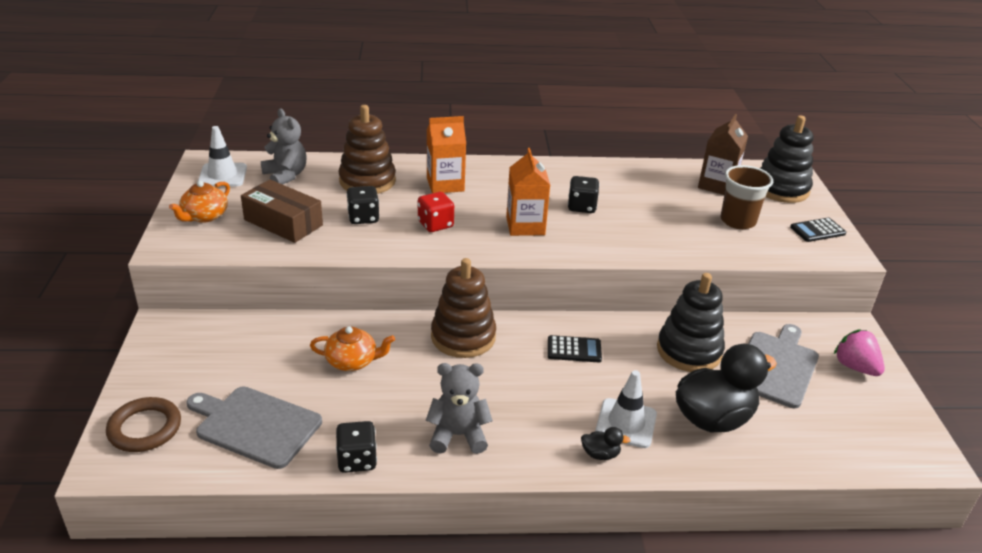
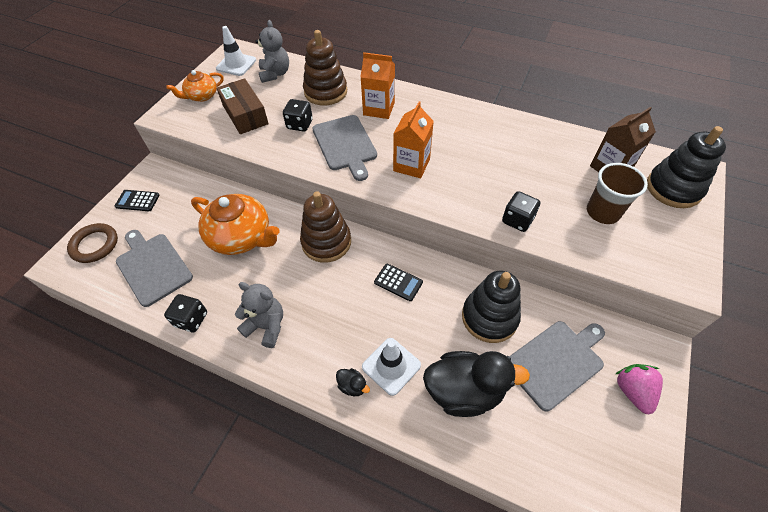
camera: 30 degrees right, 20 degrees up
(352, 361) = (242, 237): orange teapot -> orange teapot, size x1.77
(435, 224) = (345, 145): red dice -> grey cutting board
(582, 207) = (471, 158): black dice -> black dice (517, 220)
(817, 230) = (678, 246): black calculator -> black calculator (137, 201)

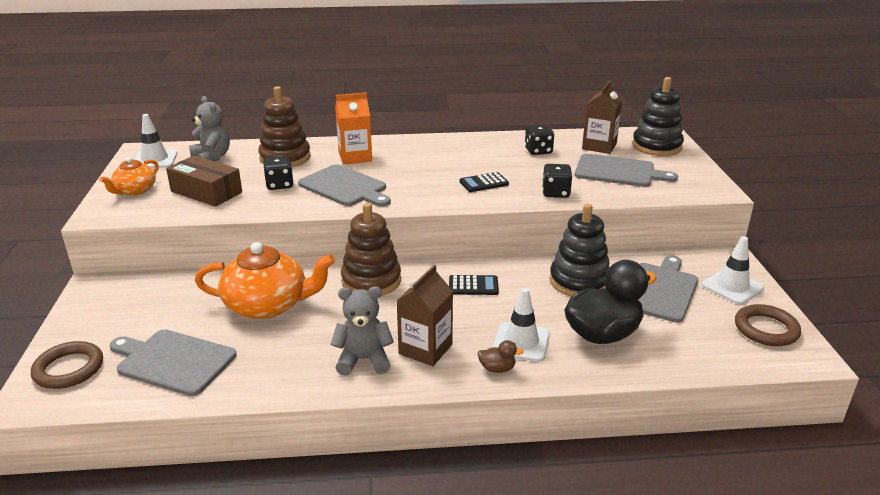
camera: 30 degrees left, 25 degrees down
(137, 201) = (96, 316): black calculator -> black calculator (484, 183)
(191, 319) = (267, 385): black dice -> black dice (538, 151)
(315, 337) = (425, 349): none -> brown carton
(352, 386) = (497, 369): black duck -> brown duck
(411, 165) = (426, 184): orange carton -> none
(602, 212) = (618, 171): brown cup -> grey cutting board
(625, 463) = (766, 329): none -> brown ring
(632, 391) = (732, 287): pink strawberry -> white traffic cone

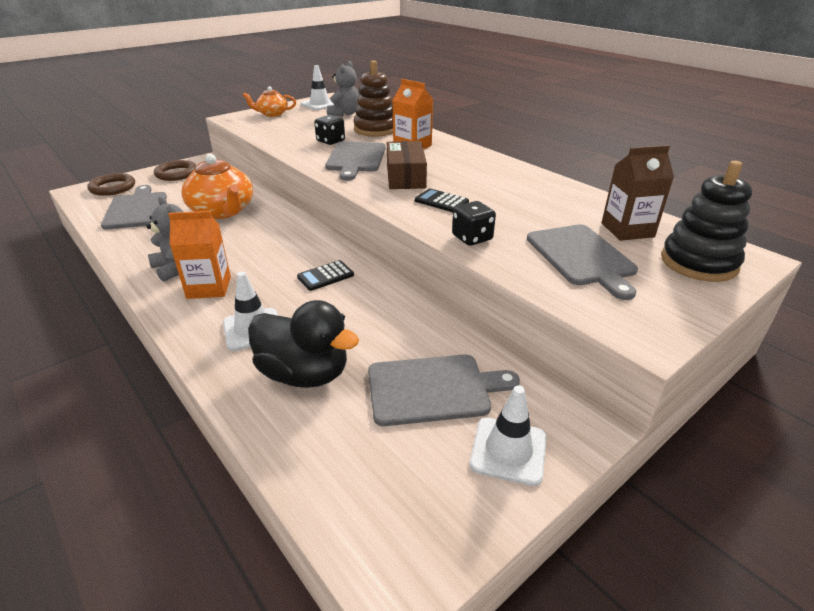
camera: 55 degrees right, 5 degrees up
(206, 192) = (293, 128): brown box -> brown box (405, 176)
(371, 281) = (289, 233): brown stacking toy -> none
(425, 349) = (209, 287): brown carton -> orange carton
(473, 286) = (325, 276): black calculator -> black calculator turned 90 degrees clockwise
(497, 369) = (202, 330): brown duck -> none
(538, 151) = (554, 204): black dice -> none
(579, 282) = (392, 329): black stacking toy -> none
(766, 329) = (431, 514): brown ring -> brown ring (176, 173)

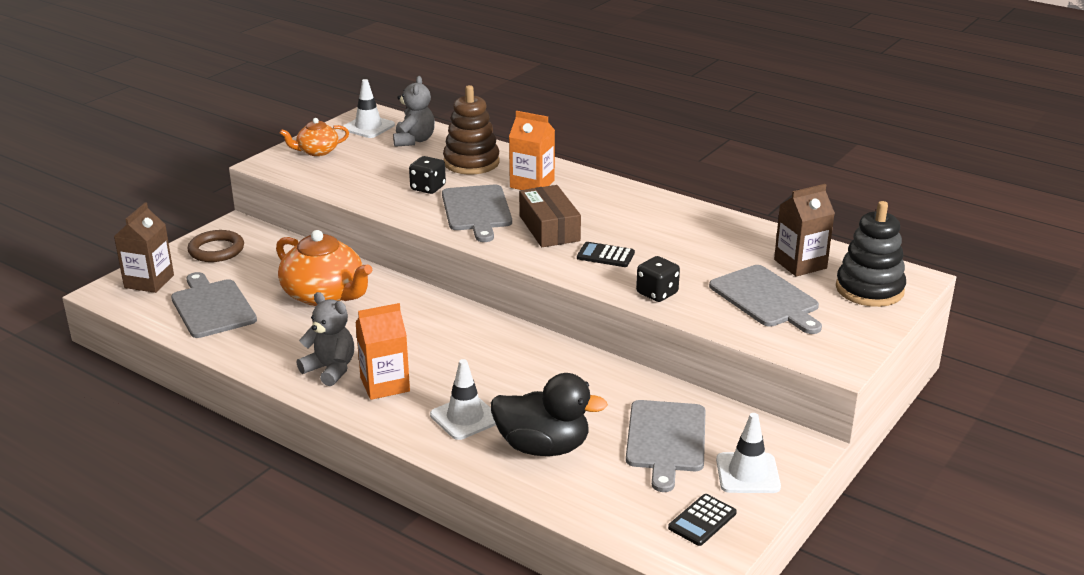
camera: 15 degrees left, 5 degrees down
(113, 187) = (149, 281): brown ring -> brown carton
(325, 276) = (502, 354): black calculator -> black calculator (702, 520)
(433, 389) = (666, 440): grey cutting board -> grey cutting board turned 120 degrees clockwise

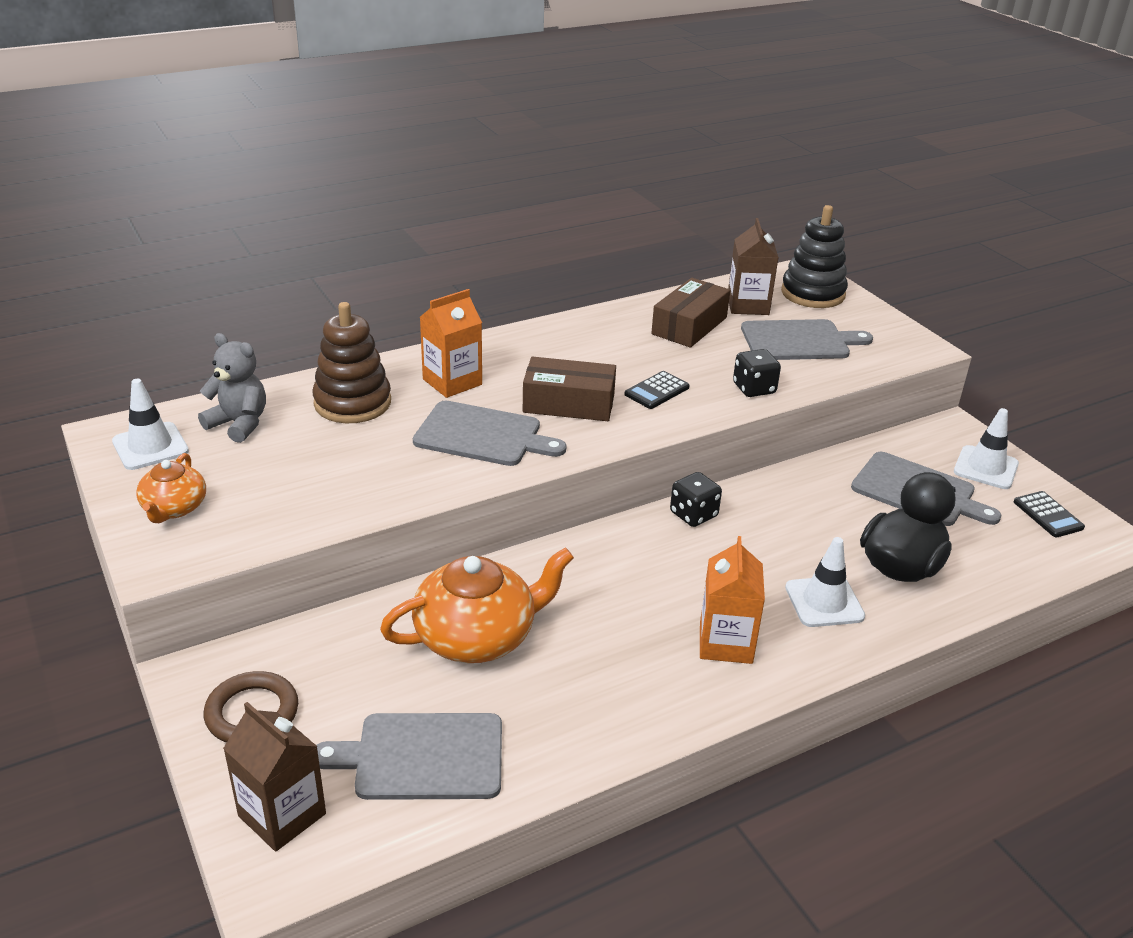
camera: 65 degrees left, 5 degrees up
(330, 369) = (665, 679): grey teddy bear -> none
(428, 188) = (388, 451): black dice -> black dice (693, 514)
(727, 247) = (689, 326): none -> brown box

